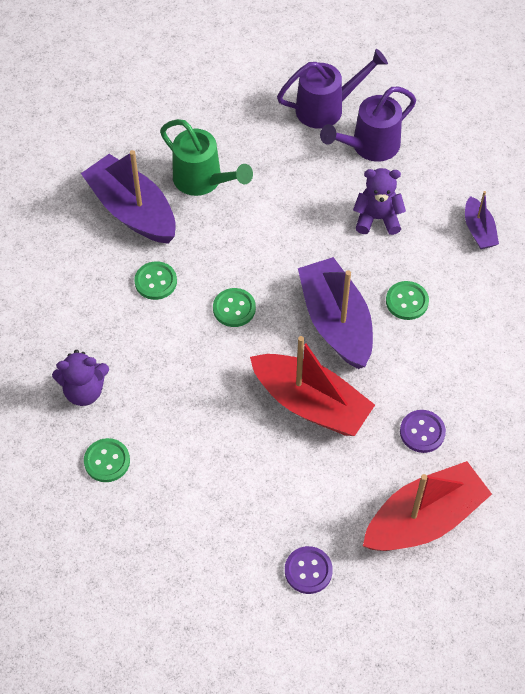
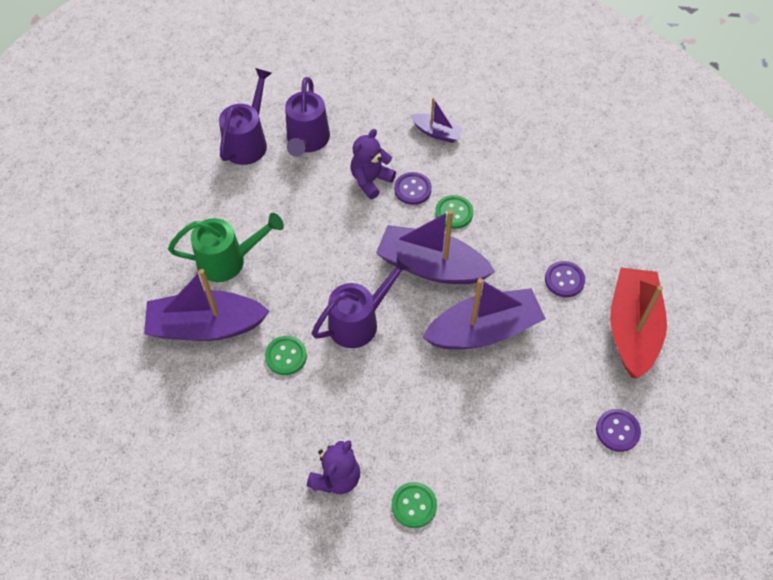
camera: 50 degrees left, 0 degrees up
(234, 308) = (360, 321): green button -> purple watering can
(311, 404) = (484, 330): red boat -> purple boat
(399, 255) = (412, 189): none -> purple button

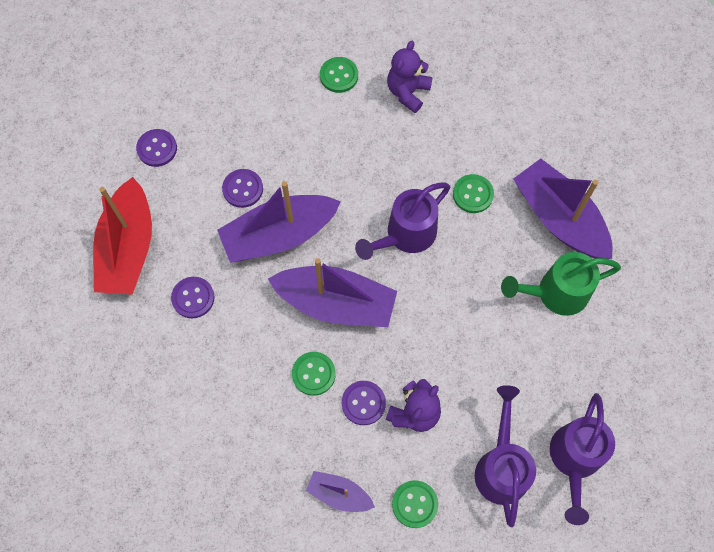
camera: 175 degrees right, 10 degrees up
(206, 326) = (559, 218): purple boat -> purple boat turned 120 degrees counterclockwise
(379, 123) = (414, 504): none -> green button
(522, 379) = (243, 189): none -> purple button

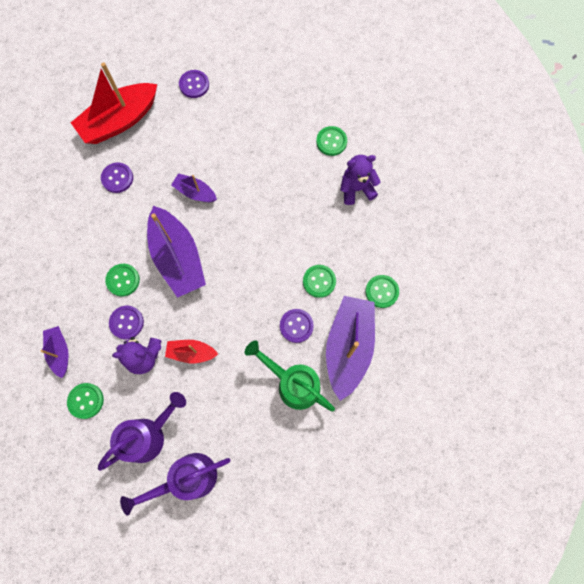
camera: 50 degrees right, 5 degrees up
(243, 189) = (208, 149): purple button -> purple button (296, 326)
(279, 235) = (195, 192): purple boat -> purple boat, size x0.51
(405, 235) = (256, 263): purple watering can -> none
(448, 363) = (191, 353): none -> red boat
(528, 150) = (382, 291): none -> green button

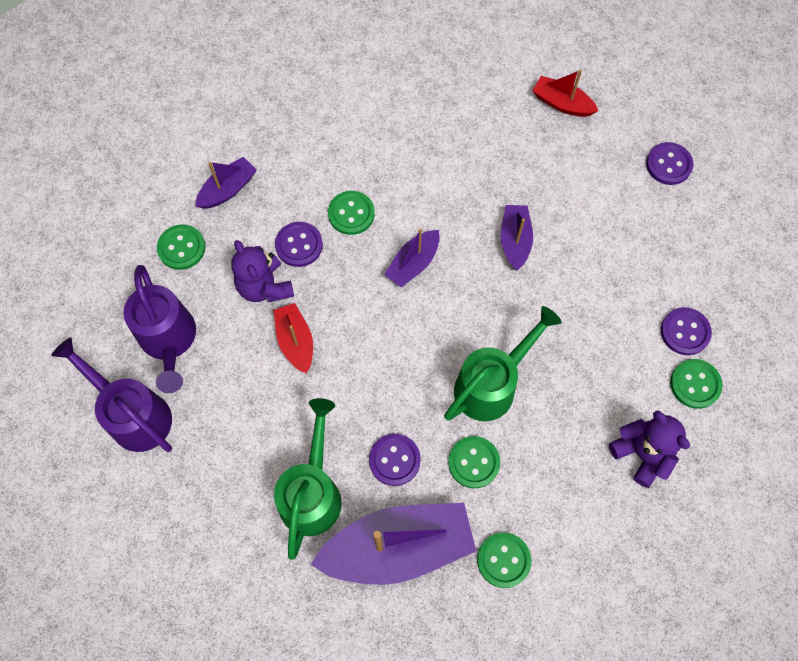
camera: 65 degrees right, 5 degrees down
(117, 178) = (482, 140): purple button -> purple button (685, 332)
(119, 121) = (562, 103): red boat -> red boat, size x0.51
(149, 435) = (169, 341): purple watering can -> purple watering can turned 45 degrees clockwise
(178, 258) = (413, 263): purple boat -> purple boat, size x0.51
(278, 249) = (492, 384): none -> green watering can

